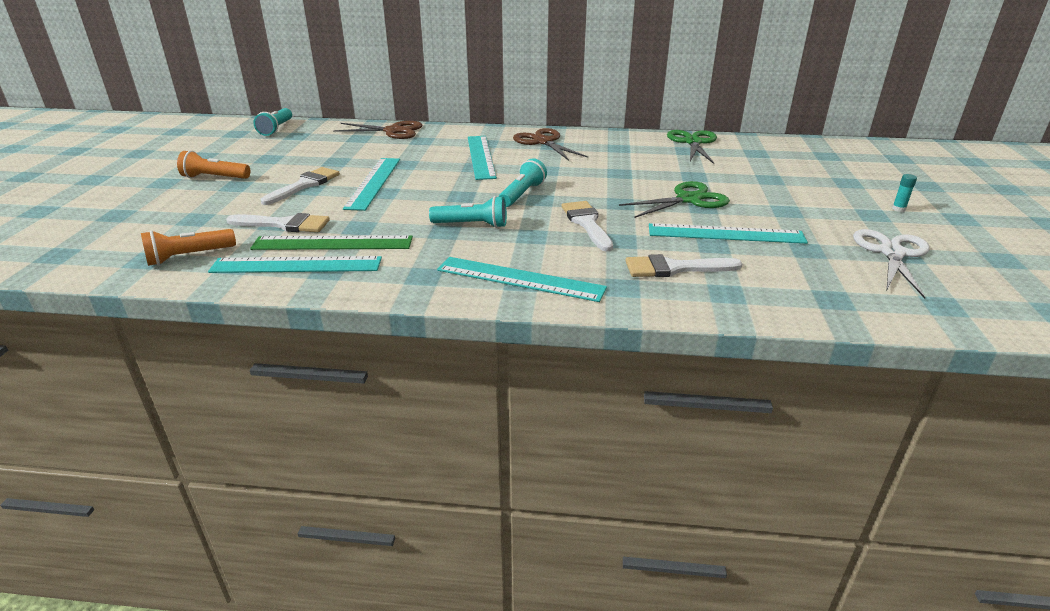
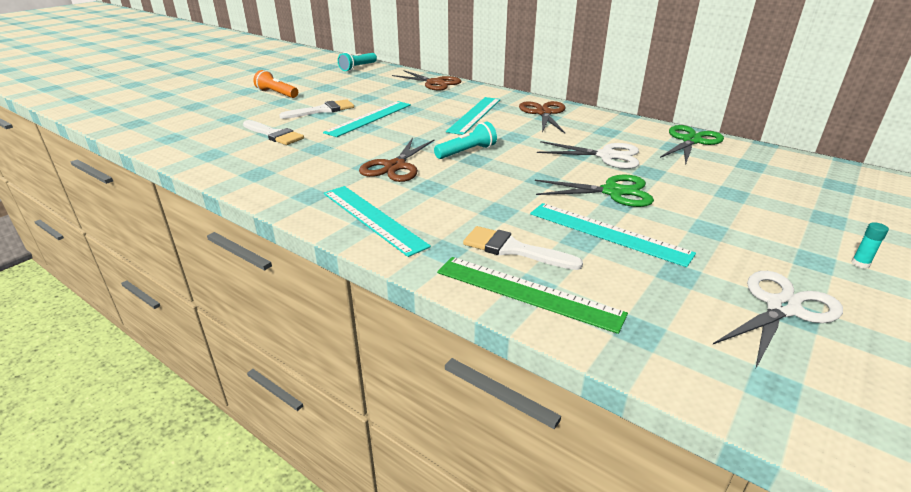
camera: 30 degrees right, 0 degrees up
(189, 256) = (194, 142): orange flashlight -> none
(296, 265) = (243, 164): turquoise ruler -> none
(333, 243) = (285, 155): green ruler -> green ruler (527, 292)
(472, 225) = (395, 166): turquoise flashlight -> brown scissors
(587, 223) = (488, 189): white brush -> none
(645, 170) = (606, 156): none -> white scissors

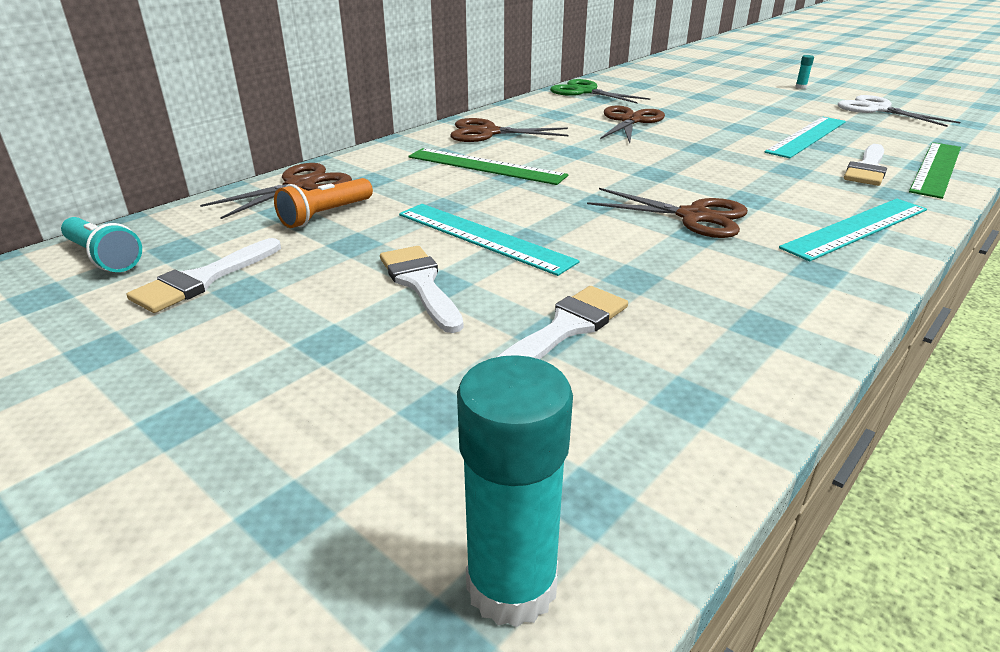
camera: 85 degrees left, 0 degrees up
(146, 129) = (511, 586): none -> turquoise glue stick
(277, 94) = (254, 356): orange flashlight -> orange flashlight (325, 215)
(336, 81) = (202, 280): none -> white brush
(467, 152) = (631, 176): turquoise flashlight -> none
(475, 115) = (485, 166): turquoise ruler -> green ruler
(606, 156) = (630, 121): white scissors -> brown scissors
(613, 192) = (720, 127): green scissors -> none

